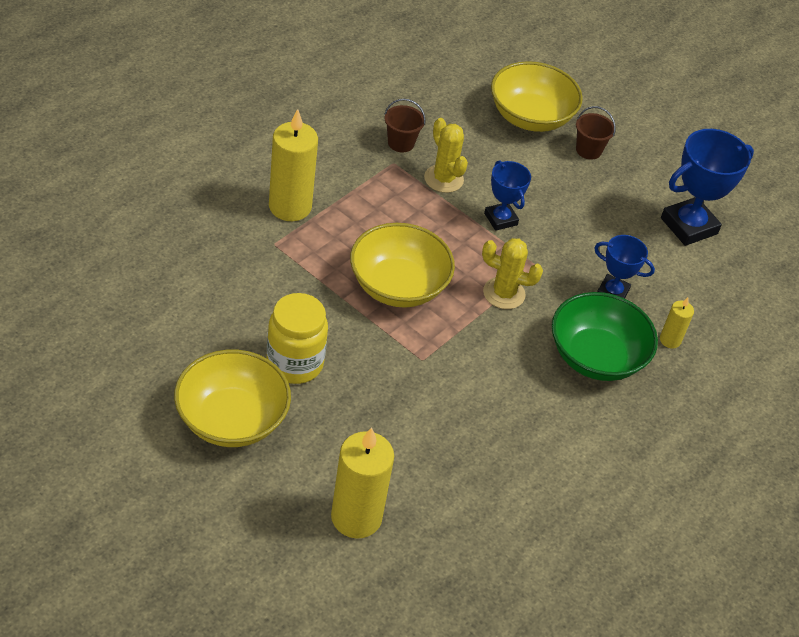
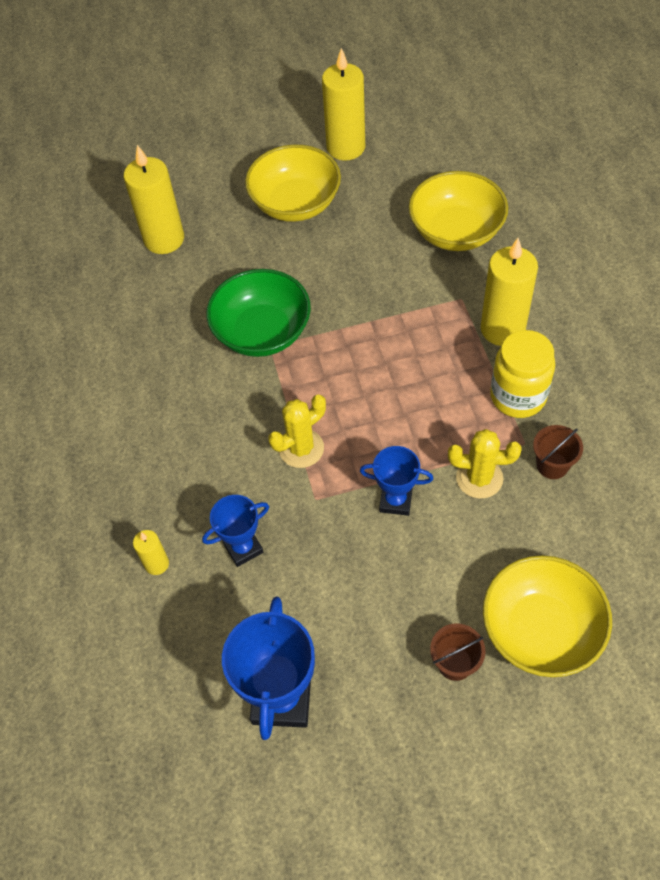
camera: 135 degrees right, 10 degrees up
(118, 410) = (346, 147): none -> yellow candle
(294, 363) = (322, 260): yellow jar -> yellow jar (518, 396)
(398, 286) = (360, 368): yellow bowl -> yellow bowl (456, 231)
(596, 357) = (183, 483): green bowl -> green bowl (262, 332)

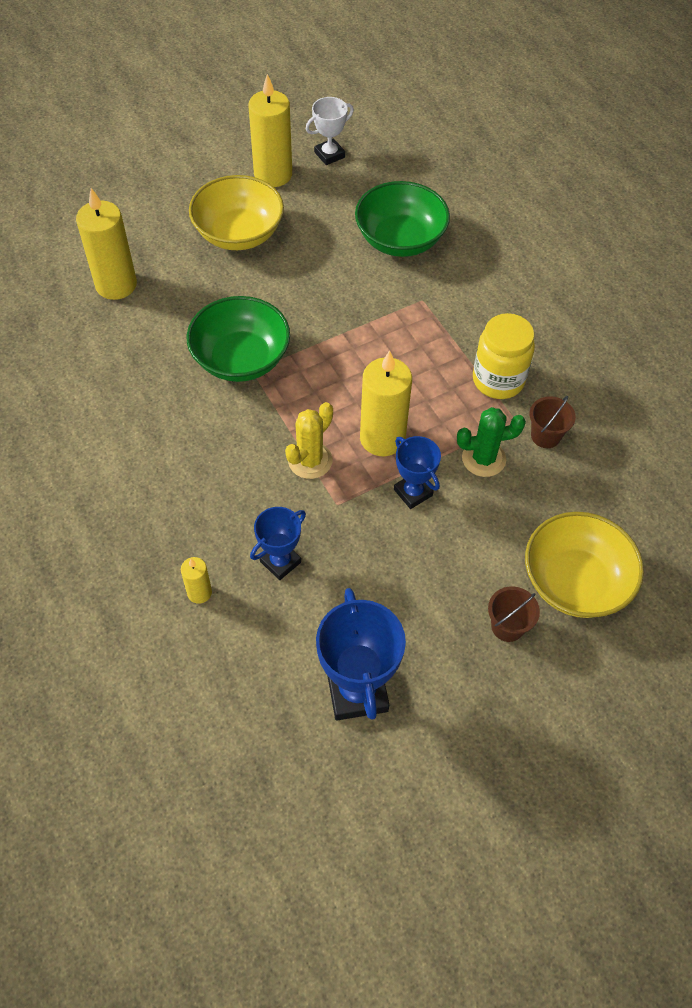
camera: 20 degrees left, 0 degrees up
(395, 501) = (413, 492): blue trophy -> blue trophy turned 60 degrees clockwise
(408, 133) = (329, 155): none -> white trophy
(456, 231) = (400, 239): yellow bowl -> green bowl
(479, 478) = (483, 458): yellow cactus -> green cactus
(502, 329) = (467, 322): yellow candle -> yellow candle (382, 438)

